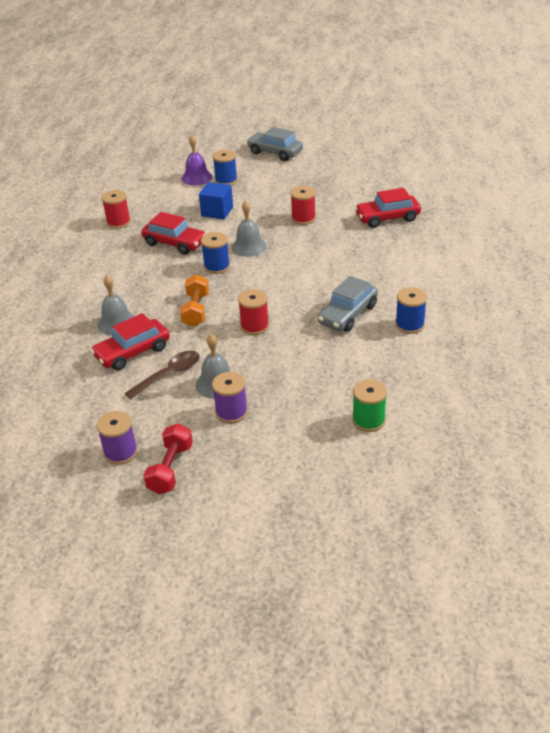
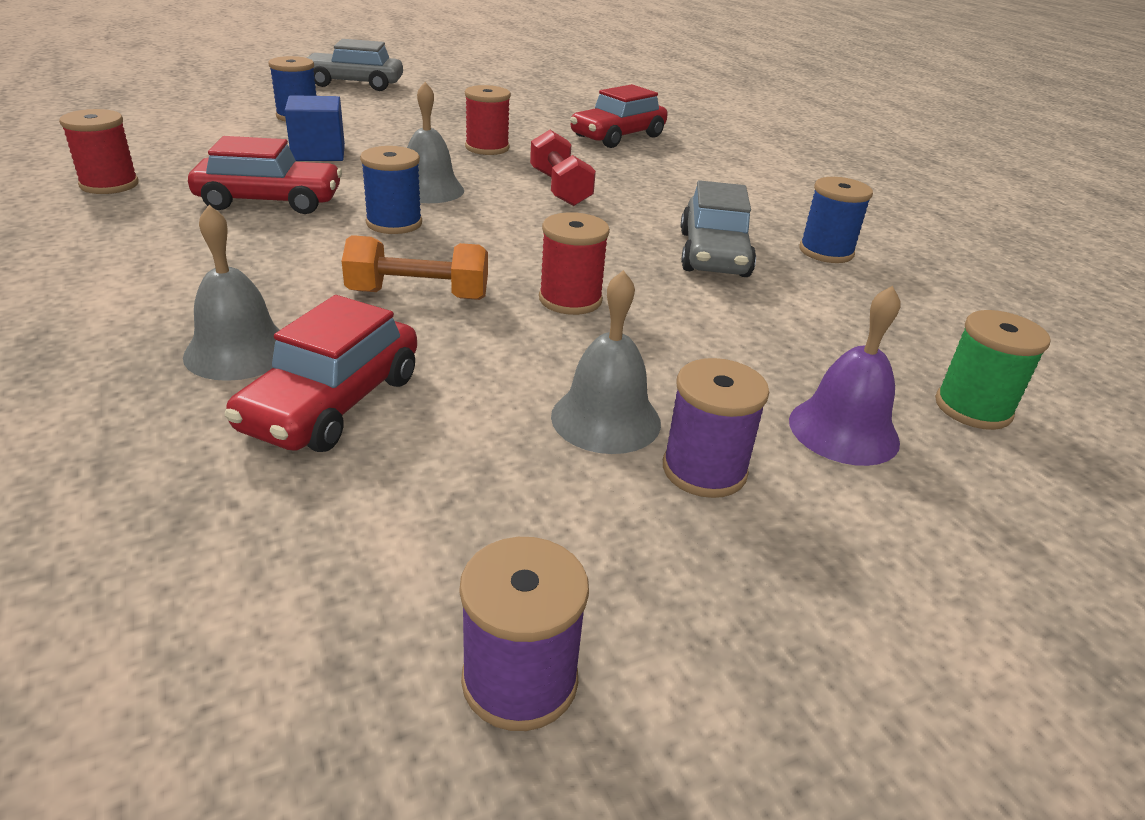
camera: 35 degrees left, 5 degrees down
(169, 374) = (472, 428): brown spoon -> none
(170, 469) = (711, 672): red dumbbell -> red dumbbell (559, 188)
(196, 310) = (418, 295): orange dumbbell -> orange dumbbell turned 60 degrees counterclockwise
(197, 177) = (236, 117): purple bell -> purple bell (843, 430)

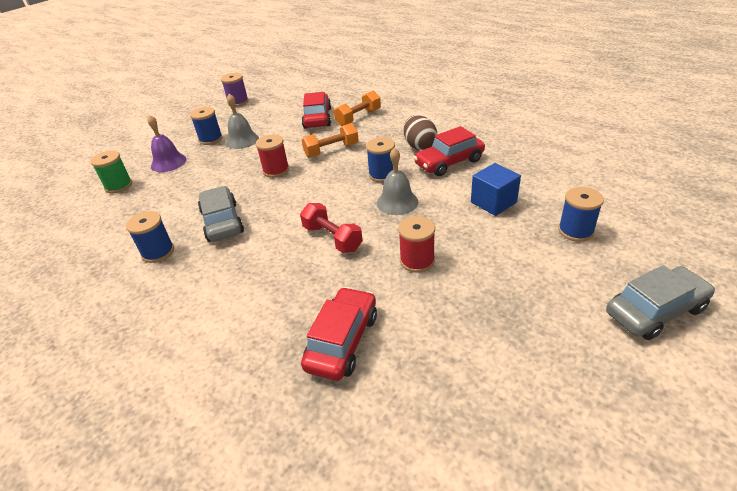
camera: 160 degrees right, 5 degrees up
(109, 185) = (521, 142): red spool -> none
(239, 351) = (358, 118): grey bell -> orange dumbbell
(256, 238) = (419, 146): none -> brown egg
(704, 470) = (211, 139): purple spool -> blue spool

